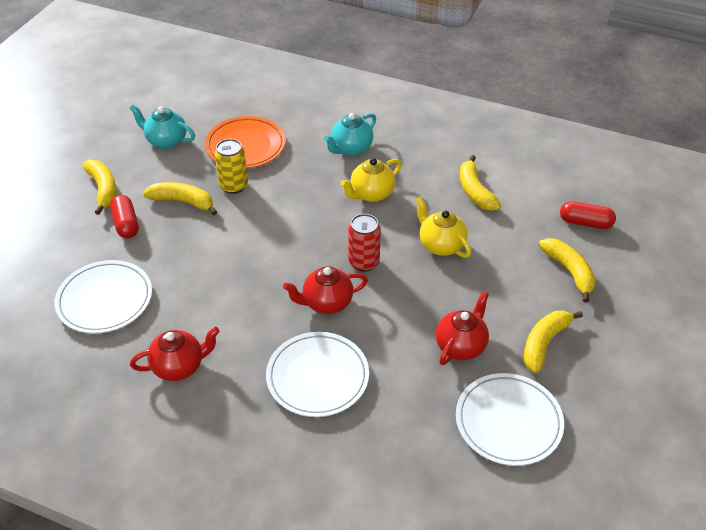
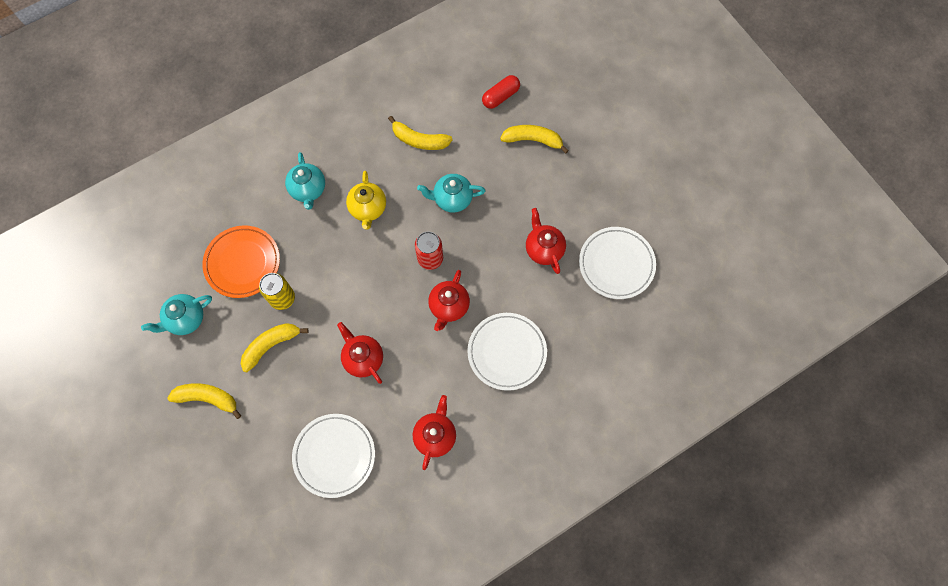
camera: 55 degrees left, 25 degrees up
(126, 224) = (263, 400): red capsule -> none
(219, 268) = (363, 358): none -> red teapot
(441, 245) = (452, 199): yellow teapot -> turquoise teapot
(544, 343) = (576, 200): yellow banana -> none

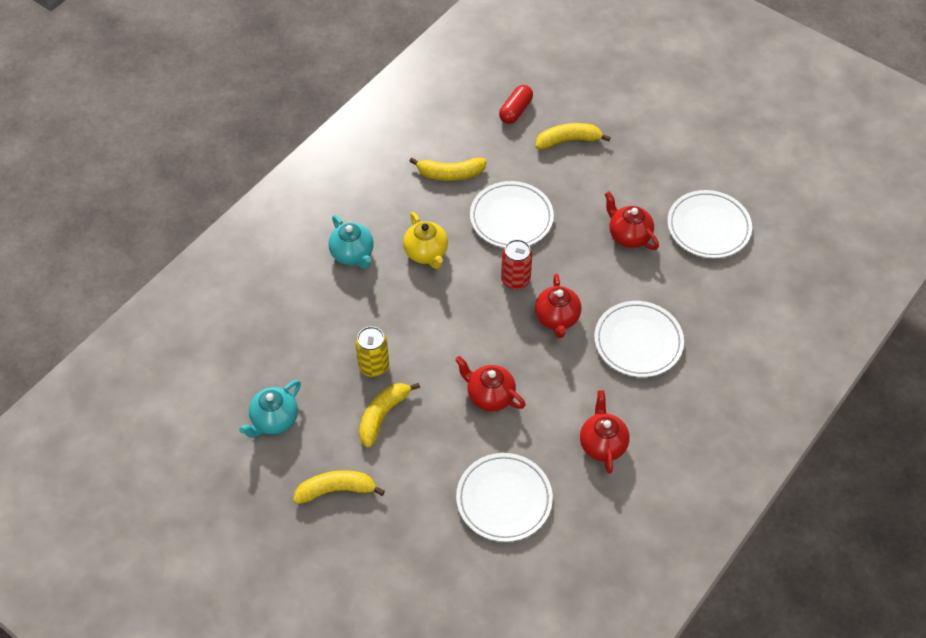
camera: 20 degrees left, 15 degrees down
(243, 263) = (313, 346): orange plate -> none
(452, 199) = (511, 218): turquoise teapot -> white plate

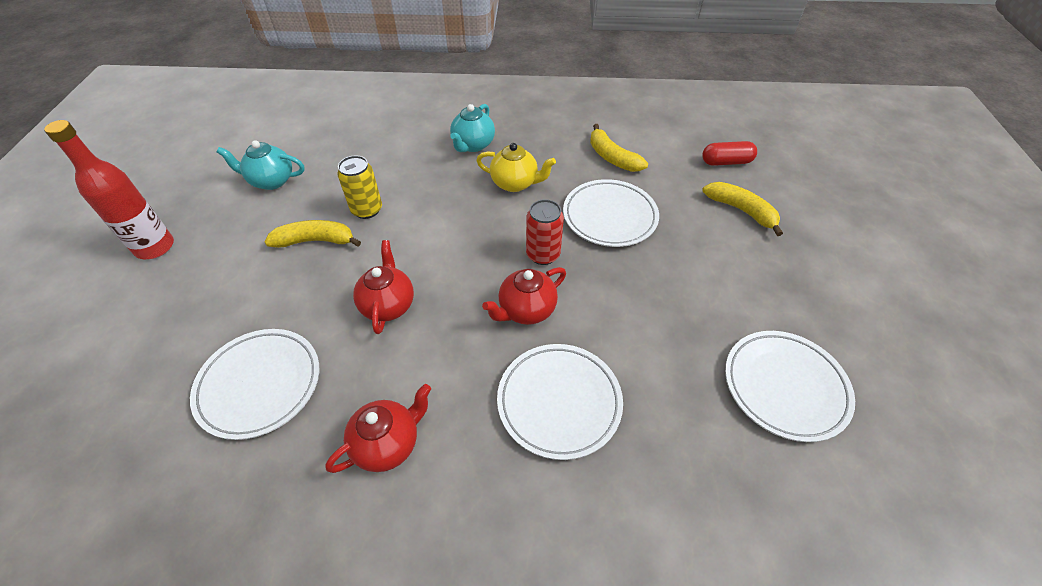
camera: 55 degrees right, 5 degrees down
(296, 532) = (155, 247): none -> red bottle
(336, 490) = (214, 250): yellow banana -> none
(426, 253) = (515, 183): yellow teapot -> yellow teapot turned 105 degrees counterclockwise
(628, 235) = (688, 316): red teapot -> none

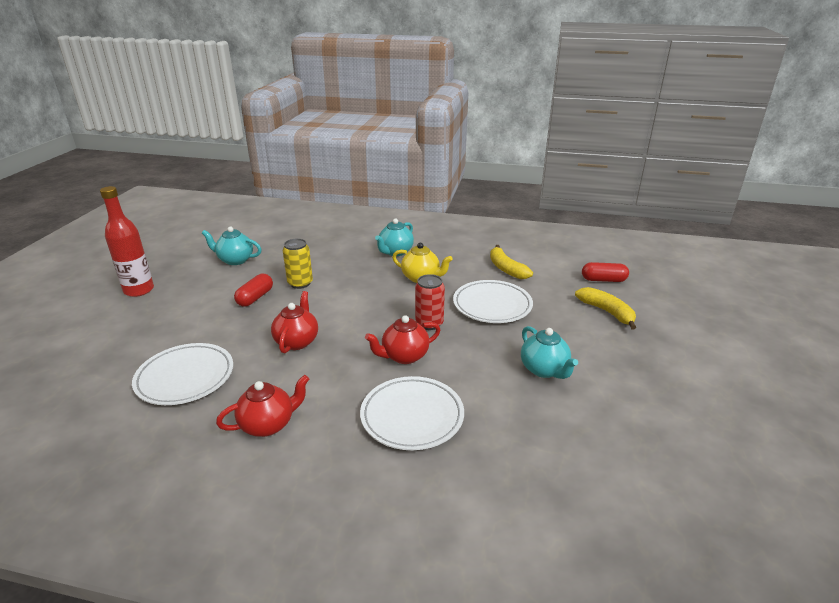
camera: 10 degrees right, 20 degrees down
(315, 241) = (255, 298): yellow banana -> red capsule
(692, 307) = (544, 370): none -> turquoise teapot
(784, 387) = (609, 430): white plate -> none

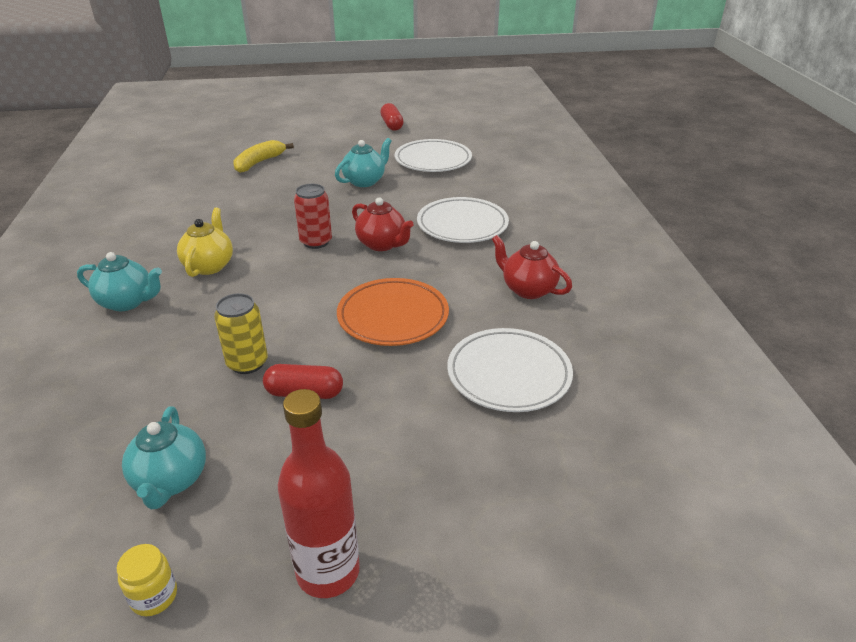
camera: 110 degrees left, 5 degrees up
(180, 255) = (154, 596): none -> yellow jar
(297, 341) = (393, 316): red teapot -> orange plate
(492, 305) = (265, 214): white plate -> white plate (433, 160)
(506, 269) = (175, 215): yellow banana -> none
(603, 280) = (194, 166): red capsule -> red capsule (392, 125)

